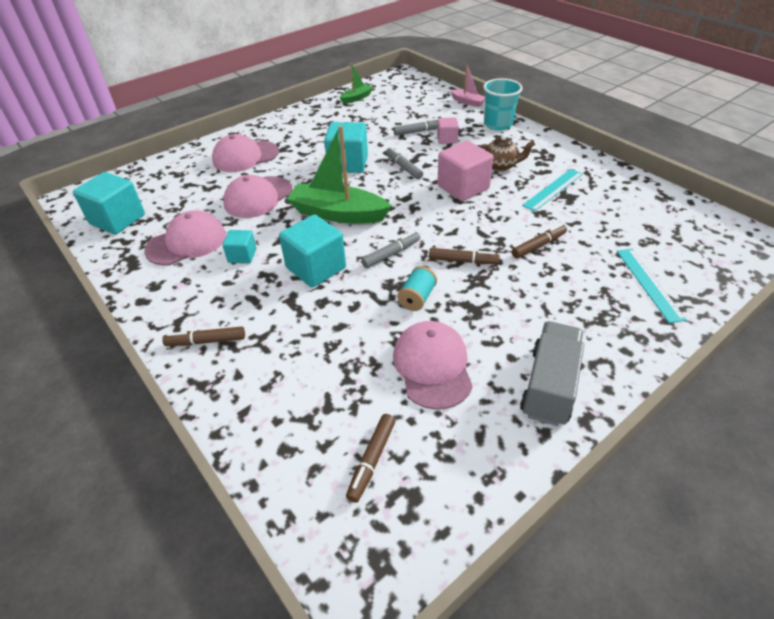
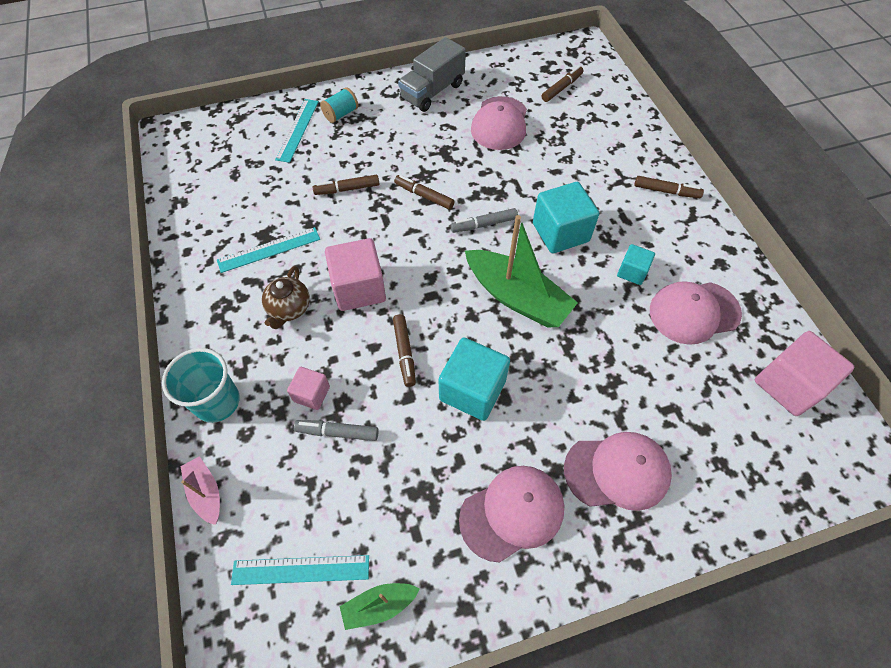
camera: 160 degrees left, 15 degrees up
(117, 219) = (788, 385): turquoise cube -> pink cube
(258, 197) = (606, 362): pink cap -> pink cap (512, 513)
(400, 97) = (301, 570): none -> turquoise ruler
(403, 167) = (404, 352): grey marker -> brown marker
(417, 298) = (483, 174): turquoise spool -> turquoise spool (341, 114)
(501, 166) = (289, 309): brown teapot -> brown teapot turned 105 degrees counterclockwise

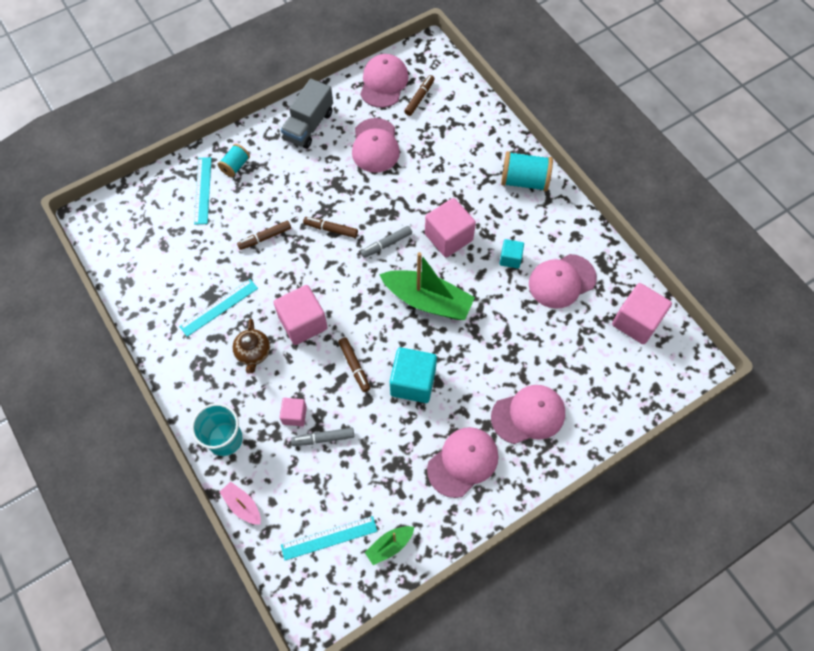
camera: 15 degrees left, 5 degrees up
(526, 67) = (383, 83): none -> pink cap
(560, 232) = (448, 237): turquoise cube -> pink cube
(666, 191) = (524, 181): brown marker -> turquoise spool

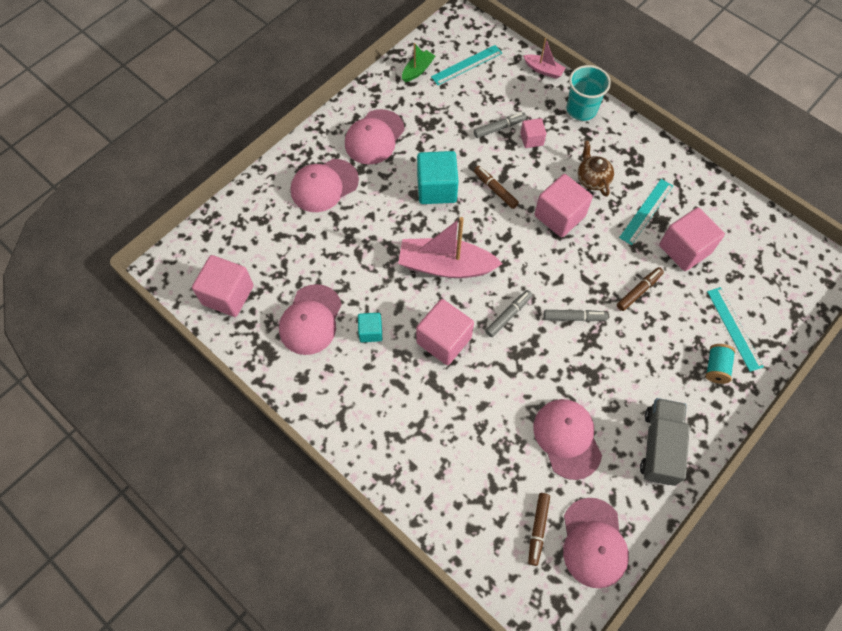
camera: 165 degrees right, 0 degrees up
(204, 264) = (684, 249): none -> pink cube
(331, 229) = (574, 317): brown marker -> grey marker
(427, 301) = (446, 266): green boat -> pink boat
(524, 181) = (374, 435): turquoise spool -> none
(562, 281) = (311, 320): pink cap -> pink cap turned 150 degrees clockwise

